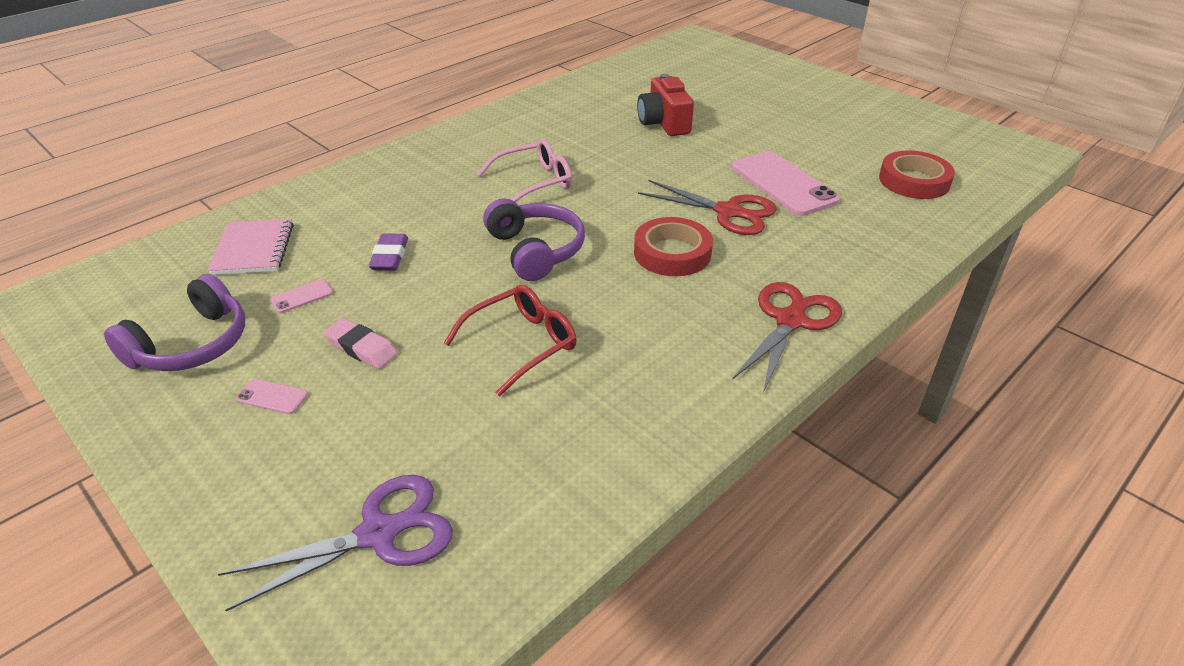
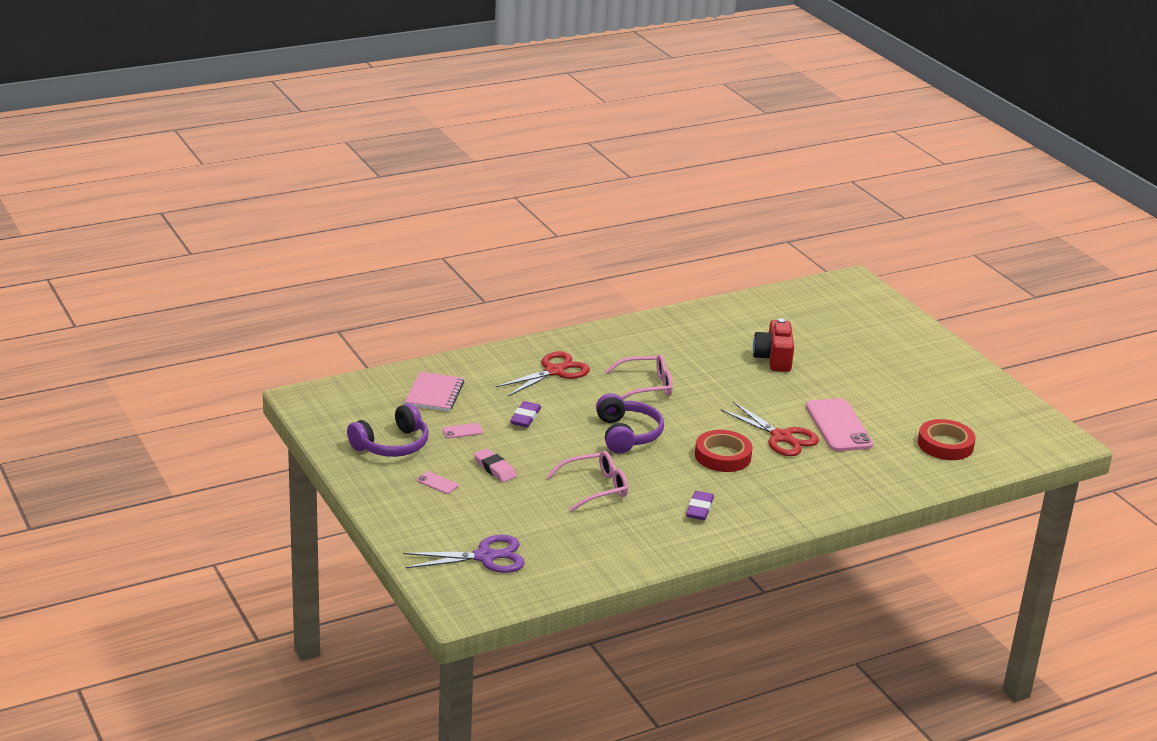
camera: 15 degrees right, 10 degrees down
(521, 344) = (594, 488): red glasses -> pink glasses
(684, 342) = (699, 509): none -> purple eraser
(790, 321) = (777, 513): red scissors -> red scissors (554, 371)

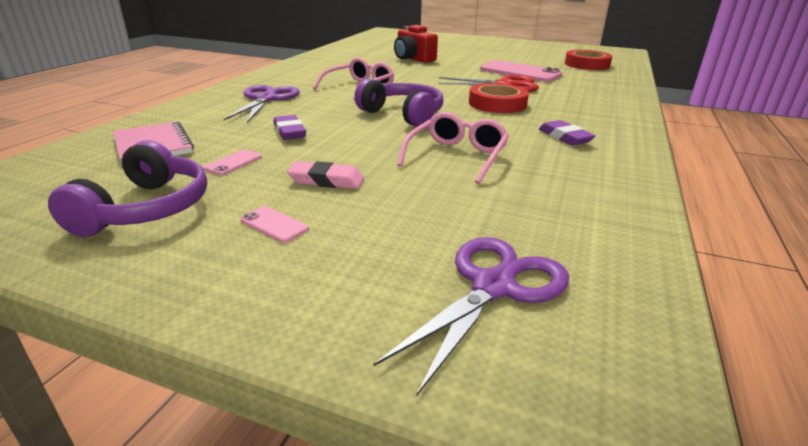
camera: 40 degrees left, 0 degrees up
(437, 483) = (274, 224): pink phone -> pink phone turned 45 degrees clockwise
(554, 371) = (266, 99): red scissors -> purple scissors

